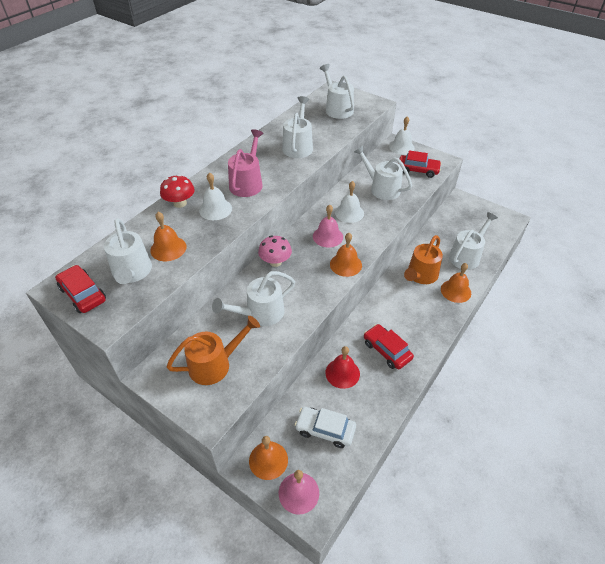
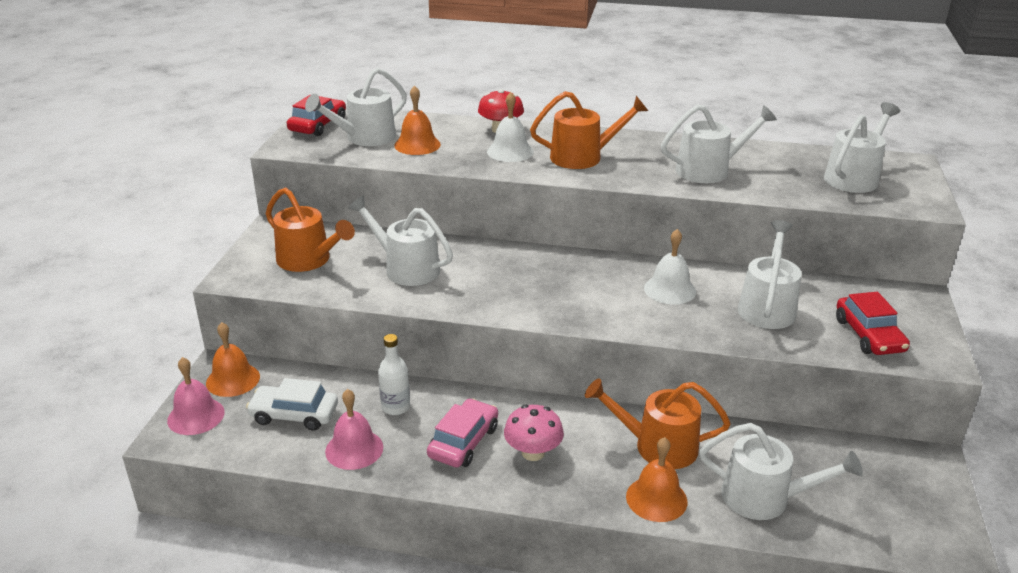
camera: 65 degrees right, 15 degrees down
(247, 183) = (583, 157): pink watering can -> orange watering can
(275, 262) = (507, 255): pink mushroom -> pink mushroom (533, 452)
(325, 430) = (294, 415): white car -> white car turned 75 degrees counterclockwise
(328, 236) = (596, 283): pink bell -> pink bell (354, 449)
(342, 373) = (395, 407): red bell -> white bottle
(345, 264) = (550, 312): orange bell -> none
(387, 350) = (463, 442): red car -> pink car
(401, 147) = (915, 304): white bell -> none

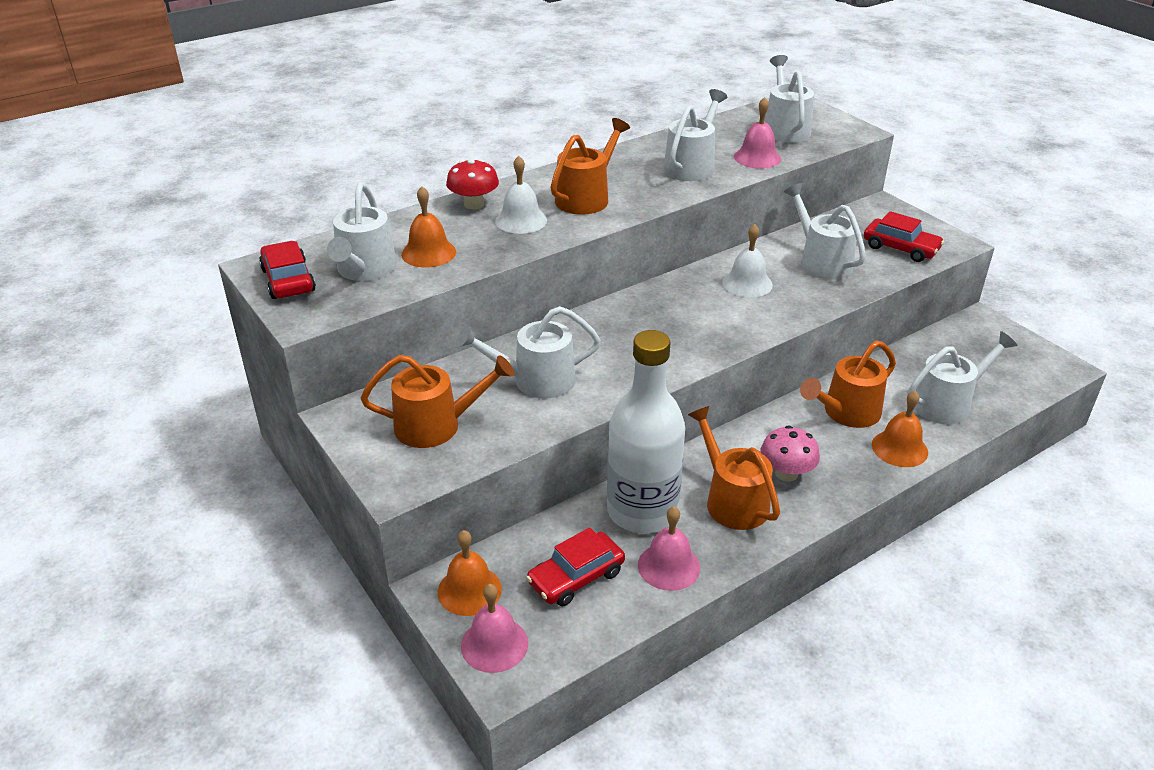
camera: 45 degrees left, 5 degrees up
(294, 415) = (576, 577): white car -> red car
(395, 407) = (642, 511): white bottle -> white bottle, size x2.26
(463, 442) = (732, 500): pink car -> orange watering can
(780, 187) = (757, 157): none -> pink bell

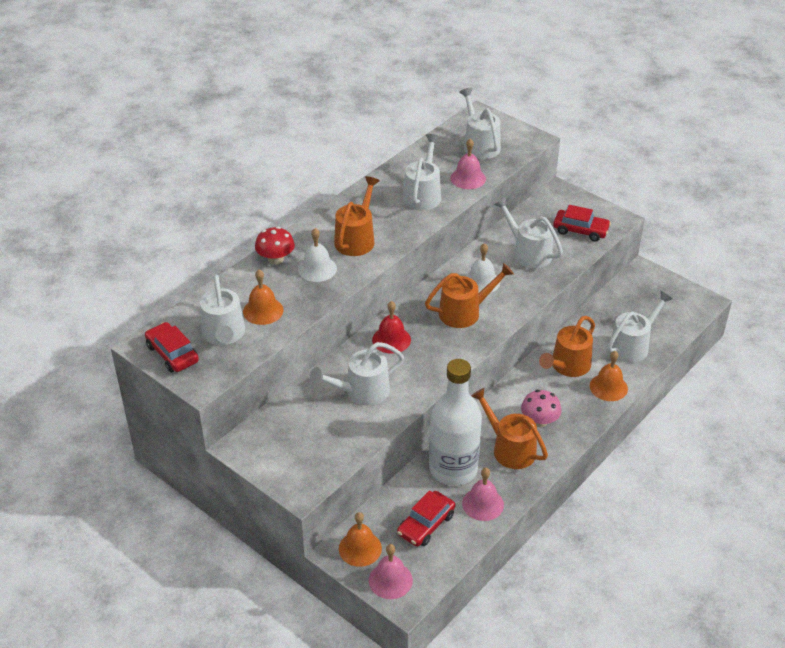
camera: 15 degrees left, 5 degrees up
(436, 425) = (308, 440): orange watering can -> orange watering can (464, 312)
(601, 328) = (391, 339): none -> red bell

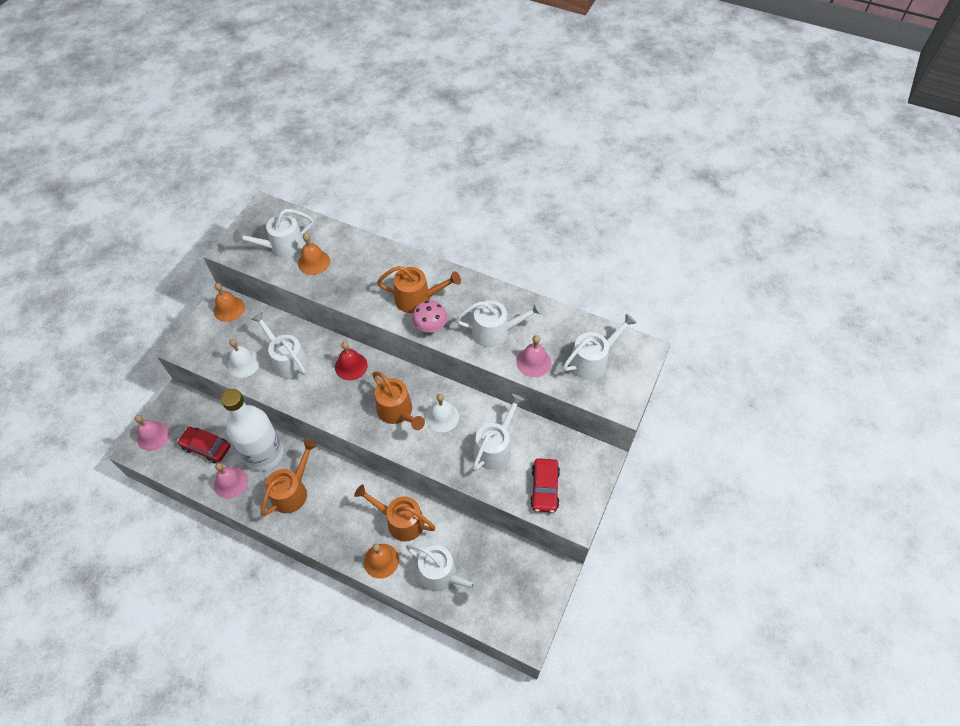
camera: 75 degrees right, 15 degrees up
(172, 354) = (257, 224): red car -> none
(276, 259) = (377, 253): red mushroom -> none
(317, 269) = (372, 282): white bell -> white bell (244, 363)
(360, 548) = (180, 410): orange bell -> orange bell (229, 309)
(539, 421) = (327, 509): pink mushroom -> pink mushroom (430, 326)

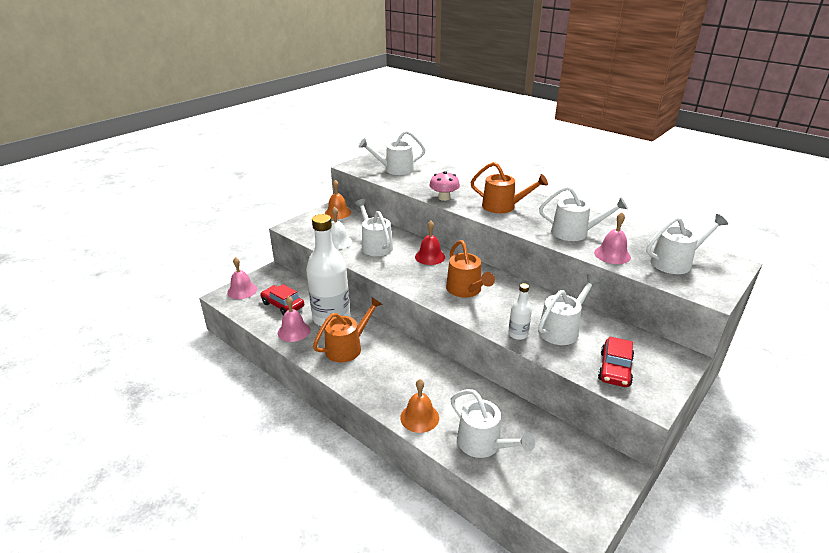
camera: 15 degrees right, 25 degrees down
(314, 262) = (418, 179): orange bell -> none
(400, 521) = (448, 390): orange watering can -> none
(430, 326) = (512, 222): pink mushroom -> pink mushroom (444, 198)
(442, 417) = (509, 300): white bell -> none
(455, 464) = (518, 334): none -> white bottle

